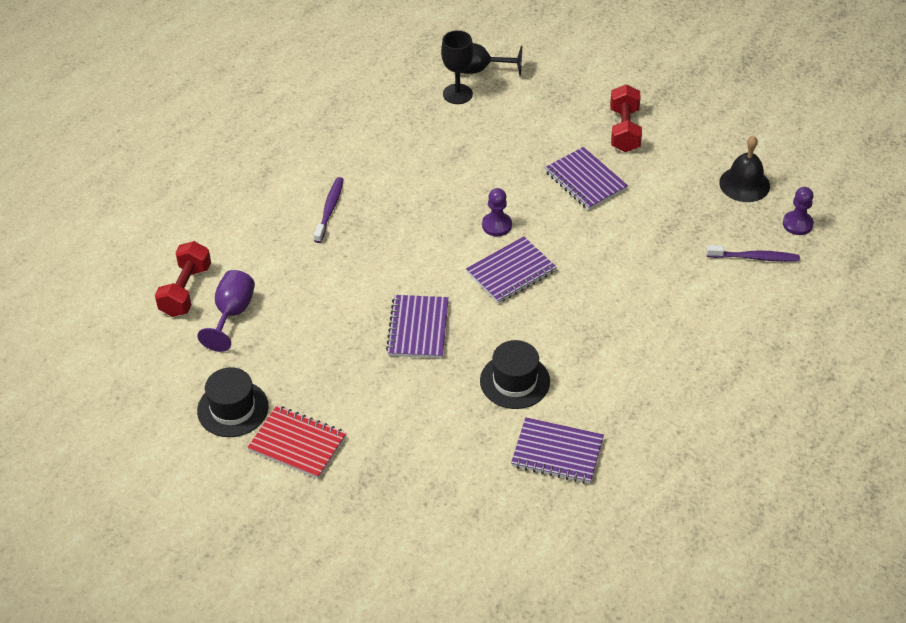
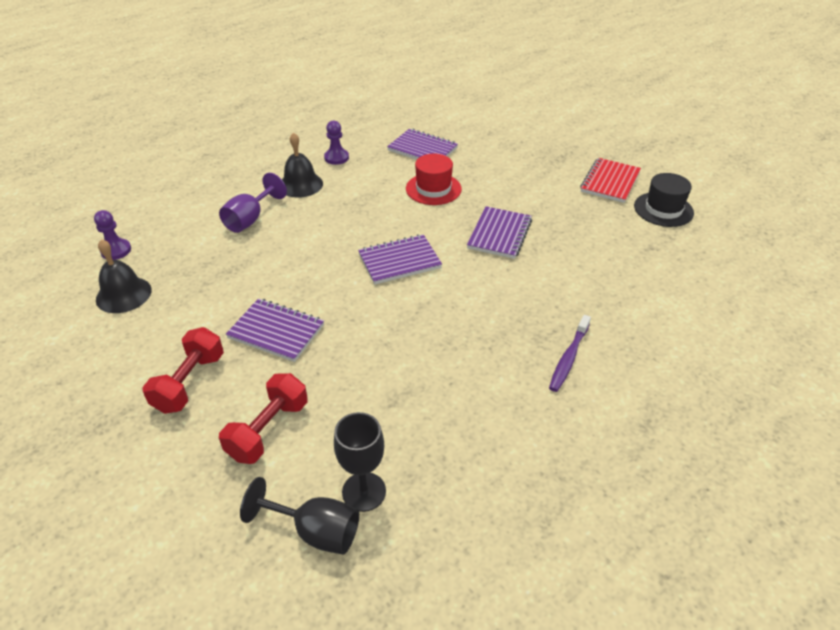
camera: 165 degrees left, 5 degrees down
(185, 290) = (724, 304): red dumbbell -> red dumbbell (268, 430)
(232, 314) = (672, 276): purple goblet -> purple goblet (250, 219)
(297, 444) = (610, 182): red notebook -> red notebook turned 75 degrees clockwise
(496, 225) = (393, 305): purple pawn -> purple pawn (336, 158)
(515, 381) = (433, 189): black hat -> red hat
(585, 181) = (276, 331): purple notebook -> purple notebook turned 45 degrees counterclockwise
(676, 352) = (300, 184): none -> black bell
(754, 257) = (180, 232): purple toothbrush -> none

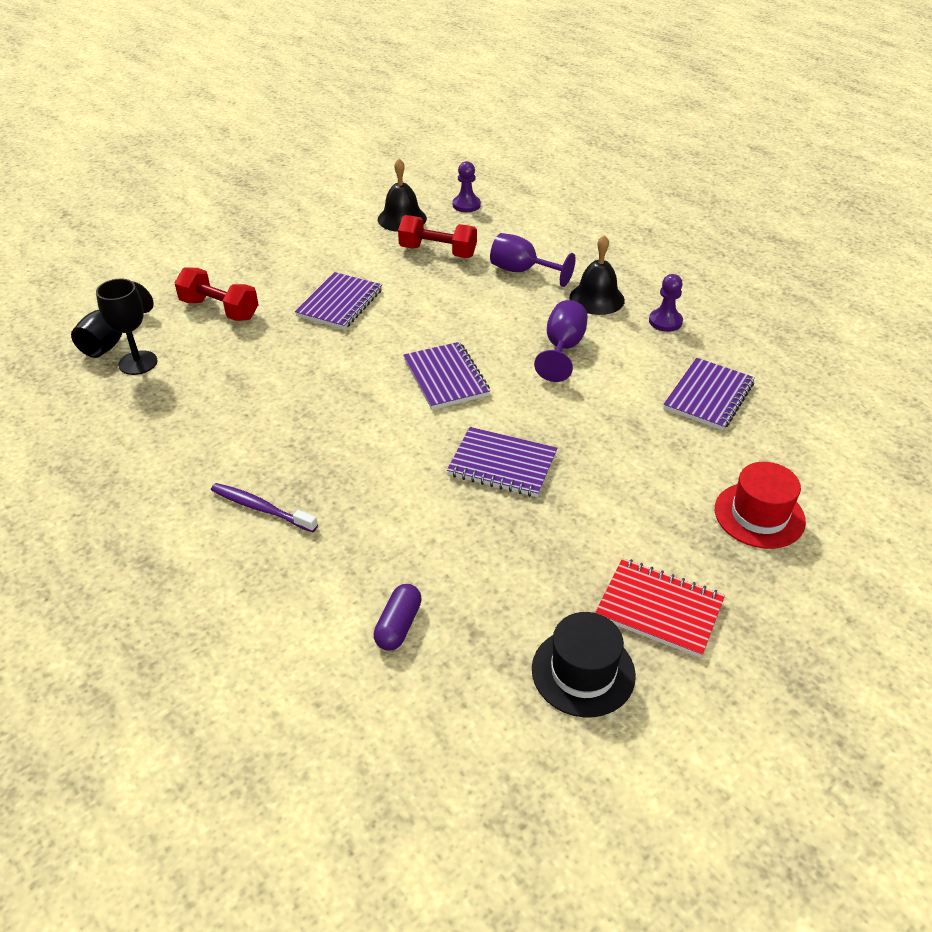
camera: 90 degrees right, 0 degrees up
(189, 383) = (284, 266): red dumbbell -> red dumbbell (437, 252)
(365, 203) = (563, 348): none -> purple goblet
(433, 189) = (604, 406): red hat -> red hat (759, 515)
(657, 279) = (398, 625): none -> purple capsule

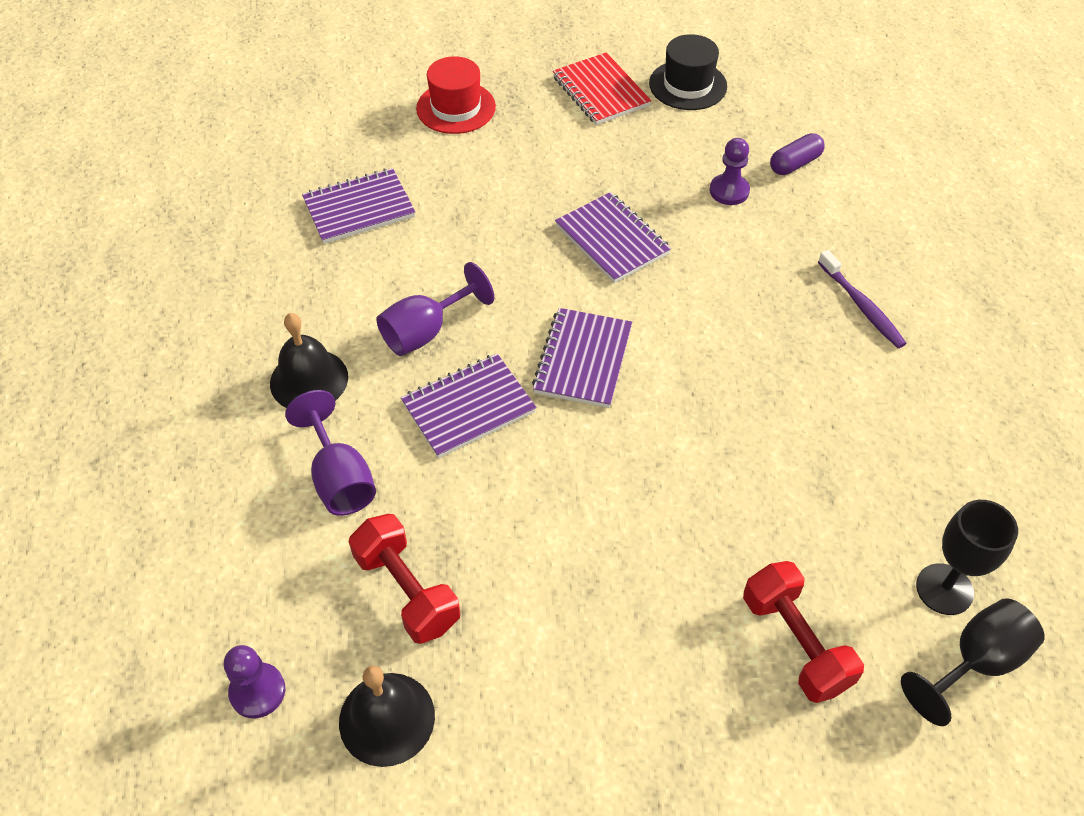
camera: 145 degrees left, 10 degrees up
(340, 303) = (620, 556): purple notebook -> purple notebook (468, 407)
(665, 321) = (281, 307): purple pawn -> purple pawn (729, 191)

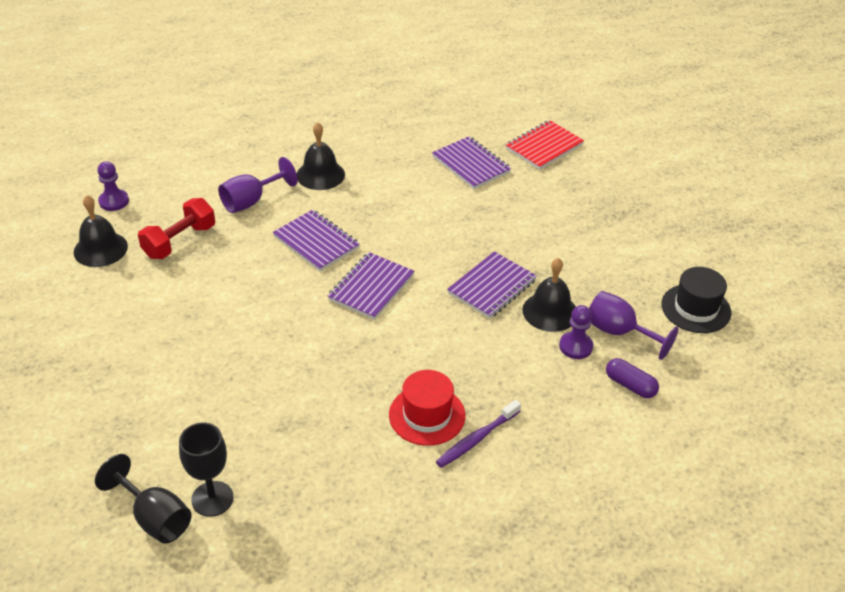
camera: 75 degrees right, 10 degrees down
(426, 331) = (373, 213): purple goblet -> purple goblet (619, 332)
(456, 108) = (594, 188): red hat -> red hat (427, 415)
(582, 360) = (371, 288): purple notebook -> purple notebook turned 60 degrees counterclockwise
(600, 92) = (657, 259): red notebook -> red notebook (544, 147)
(667, 198) = (550, 311): none -> black bell
(795, 643) = (161, 417): red dumbbell -> none

